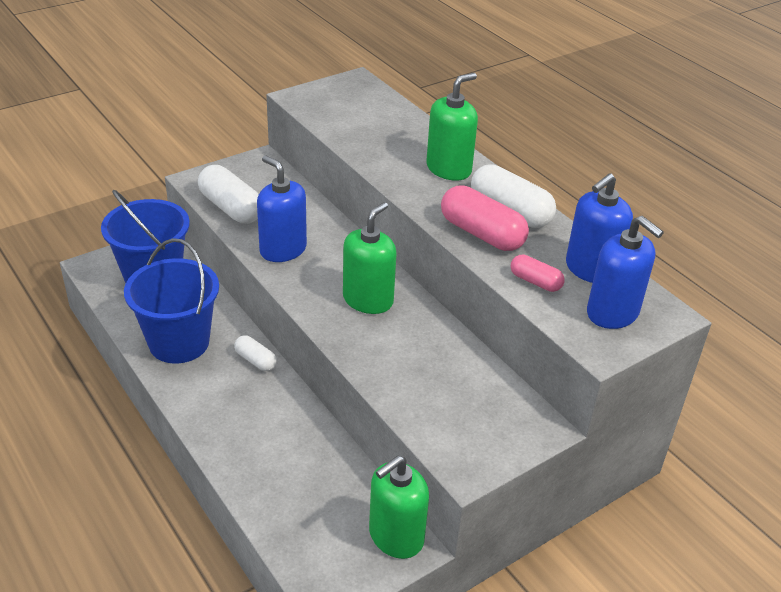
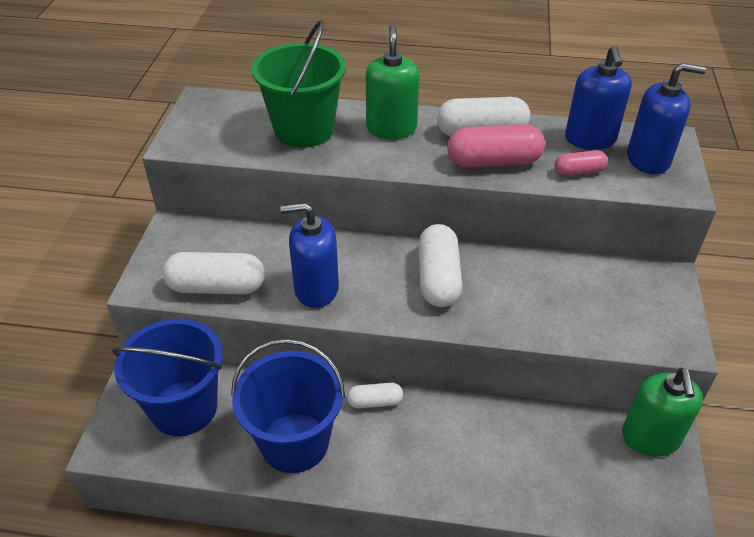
camera: 45 degrees left, 5 degrees up
(368, 300) = (438, 278): green soap dispenser -> white capsule
(388, 135) = (304, 130): none -> green bucket

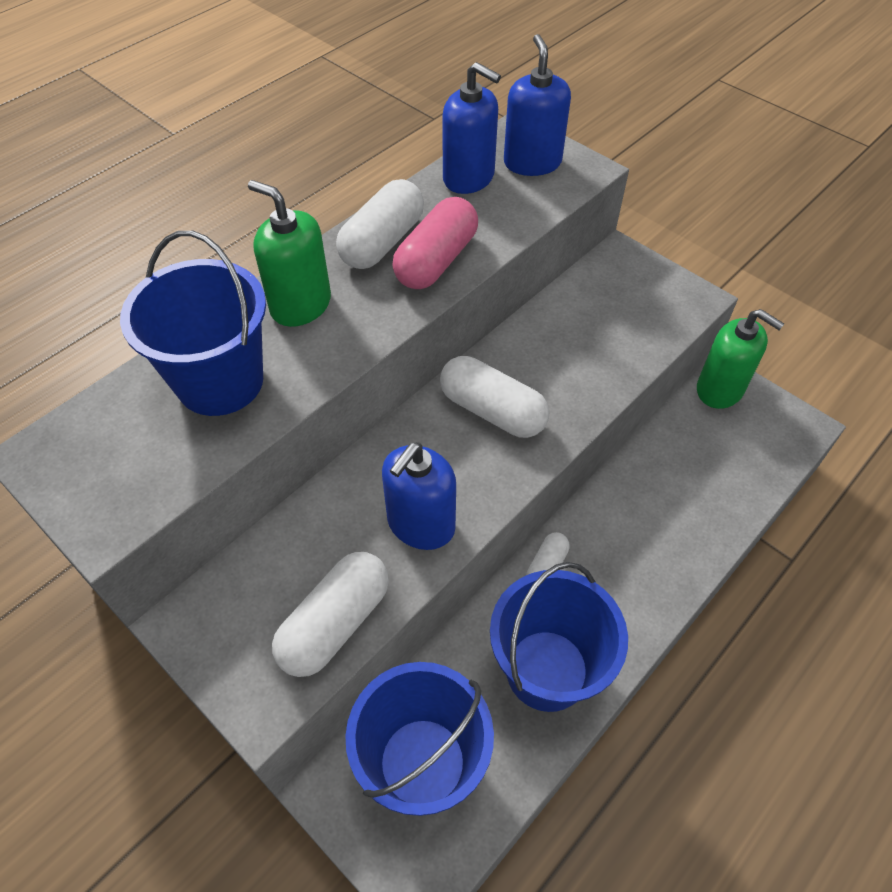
camera: 55 degrees left, 10 degrees up
(304, 130) = (220, 381): green bucket -> blue bucket
(579, 172) = (507, 214): pink capsule -> none
(648, 159) = (532, 162): blue soap dispenser -> blue soap dispenser turned 45 degrees counterclockwise

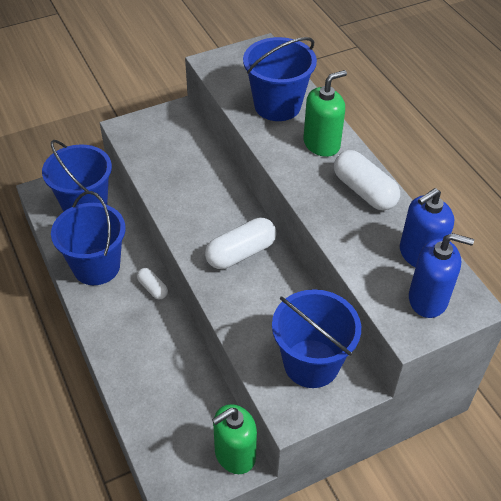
camera: 110 degrees right, 5 degrees down
(335, 623) = (147, 156): white capsule -> none
(421, 524) = (181, 199): blue soap dispenser -> none
(436, 260) = (335, 211): pink capsule -> none
(619, 297) = (311, 363): none -> blue bucket

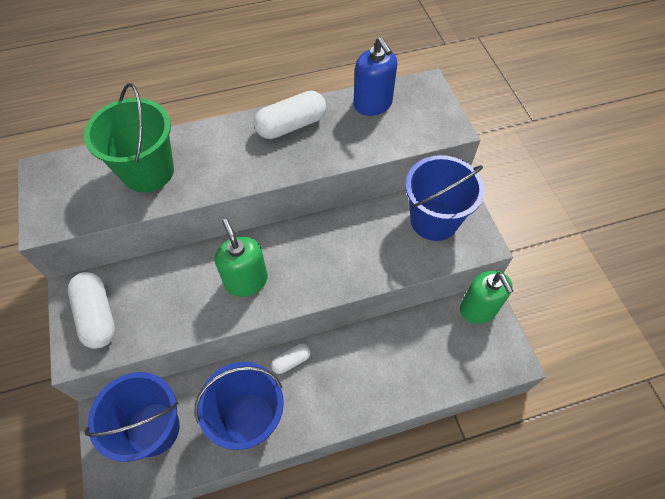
camera: 80 degrees left, 10 degrees up
(241, 253) = (303, 255): white capsule -> white capsule (98, 315)
(277, 105) = (148, 171): blue bucket -> green bucket
(321, 144) = (219, 145): green soap dispenser -> green soap dispenser (246, 281)
(428, 299) = (420, 110): blue soap dispenser -> none

